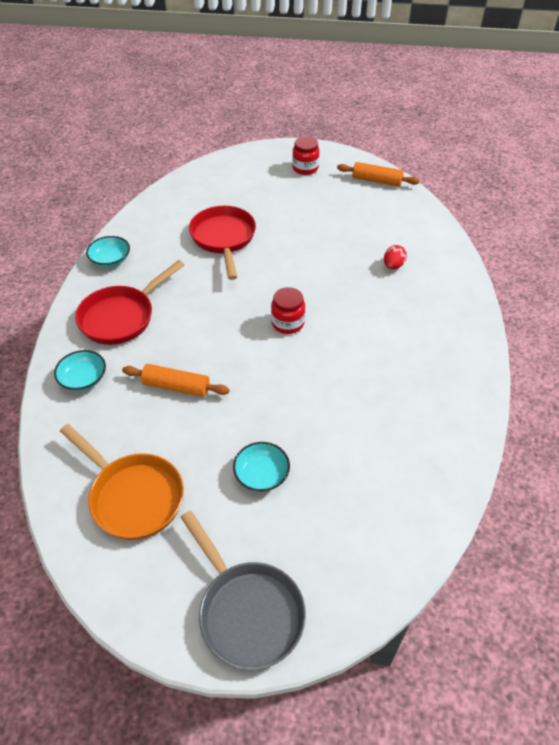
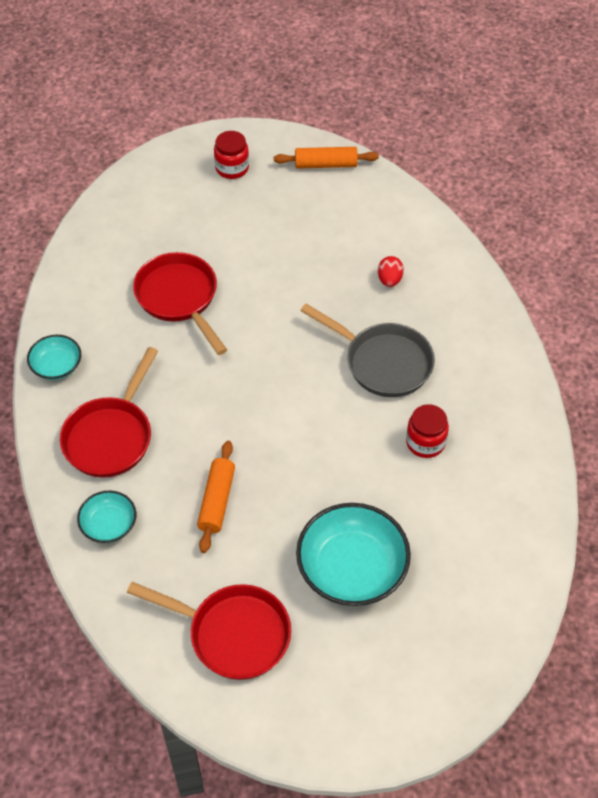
camera: 20 degrees left, 5 degrees up
(133, 496) = (232, 634): orange pan -> red pan
(176, 386) = (217, 501): orange rolling pin -> orange rolling pin turned 75 degrees counterclockwise
(247, 611) = (397, 703): grey pan -> grey pan (383, 362)
(261, 474) = (352, 568): turquoise bowl -> turquoise bowl, size x1.87
(287, 323) = (303, 388): red jar -> red jar (425, 442)

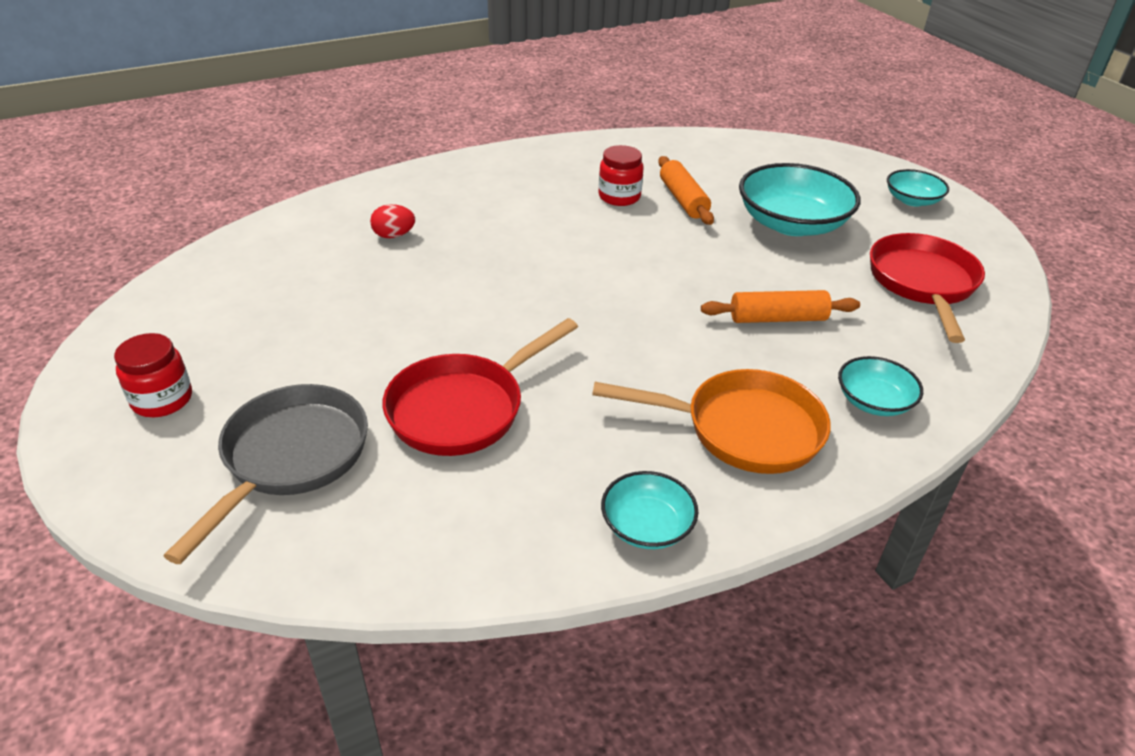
camera: 105 degrees left, 15 degrees down
(111, 436) = (742, 429): red pan -> orange pan
(325, 164) = (169, 306): orange rolling pin -> orange rolling pin (683, 200)
(375, 704) = (912, 200): none -> turquoise bowl
(383, 362) = (523, 229): grey pan -> grey pan (290, 458)

